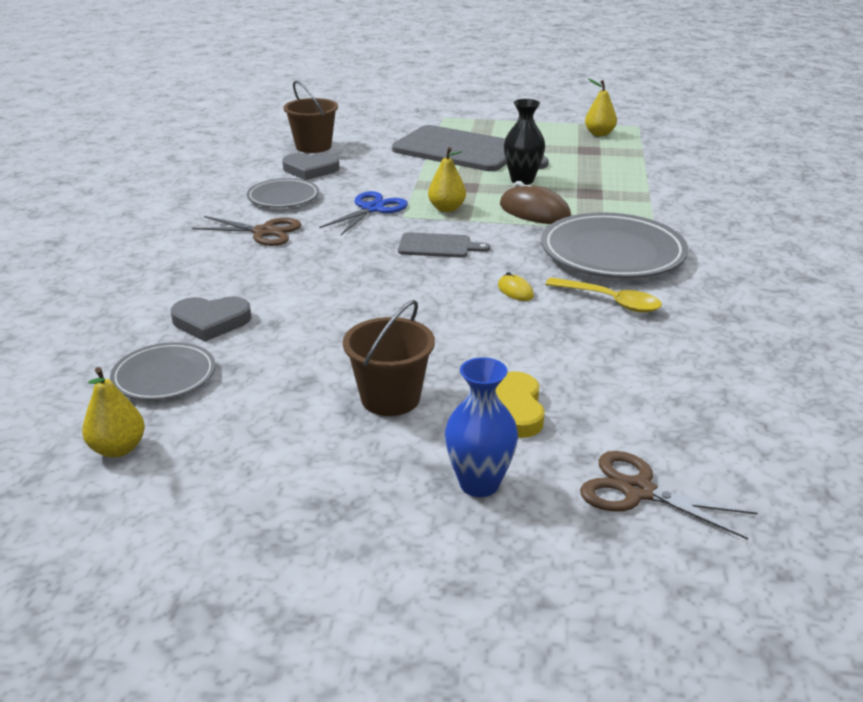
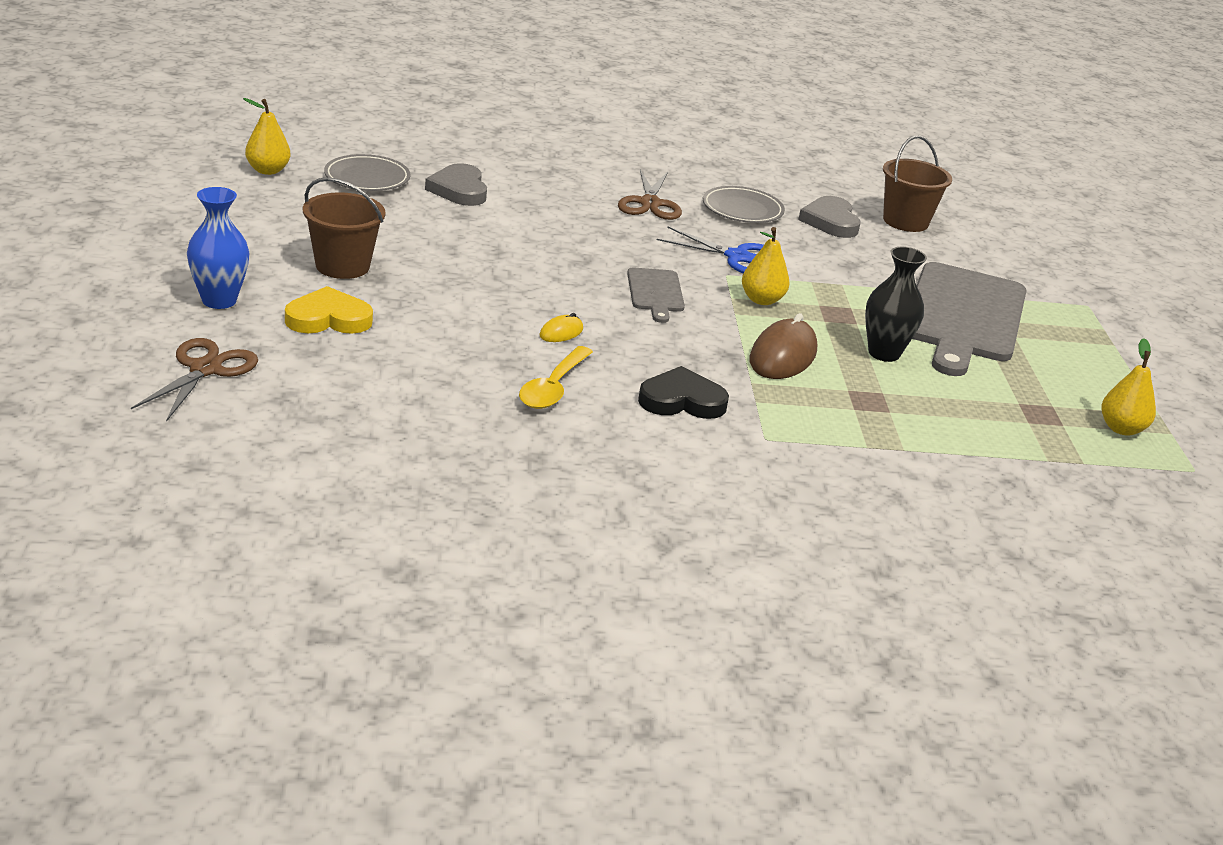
camera: 75 degrees right, 0 degrees up
(612, 253) = (682, 400): grey plate -> black heart

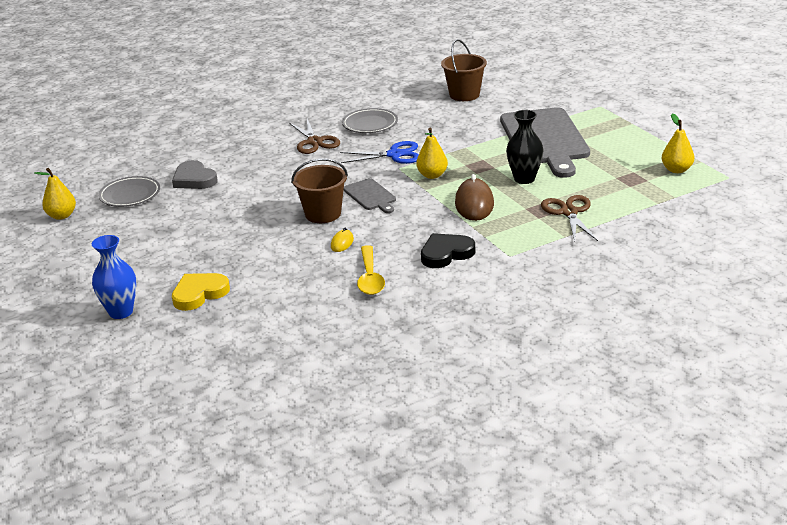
camera: 20 degrees left, 0 degrees up
(205, 369) = (158, 358): brown scissors -> brown scissors (569, 212)
(342, 266) = (173, 257): brown bucket -> brown bucket (323, 214)
(830, 221) = (424, 111): grey heart -> none

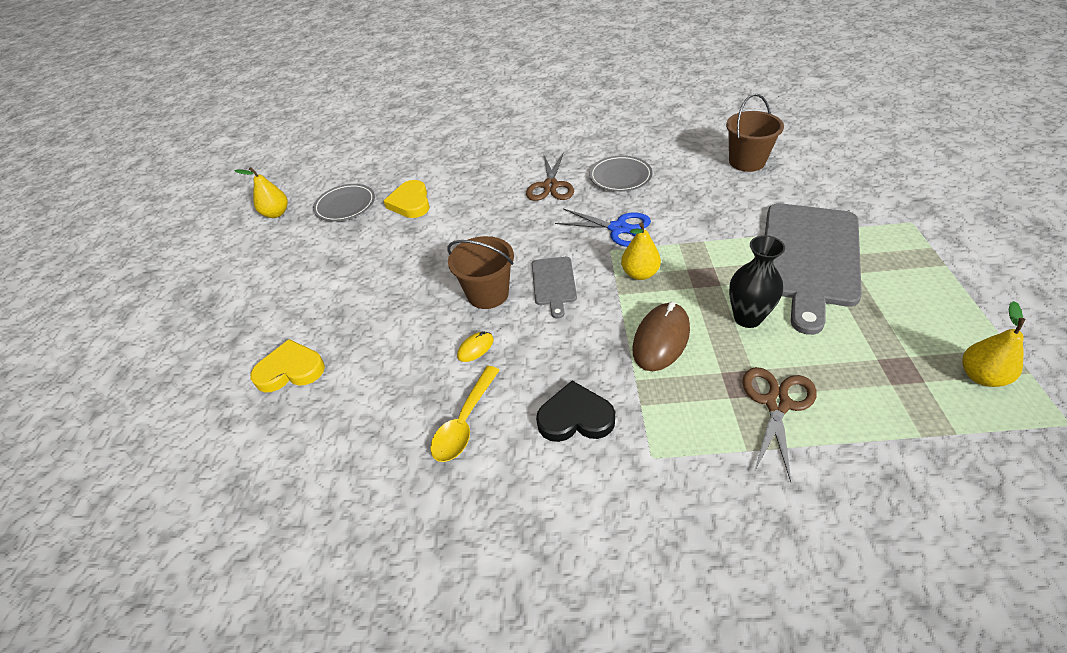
camera: 30 degrees right, 15 degrees up
(121, 312) = (209, 366): blue vase -> none
(194, 179) = (410, 203): grey heart -> yellow heart

